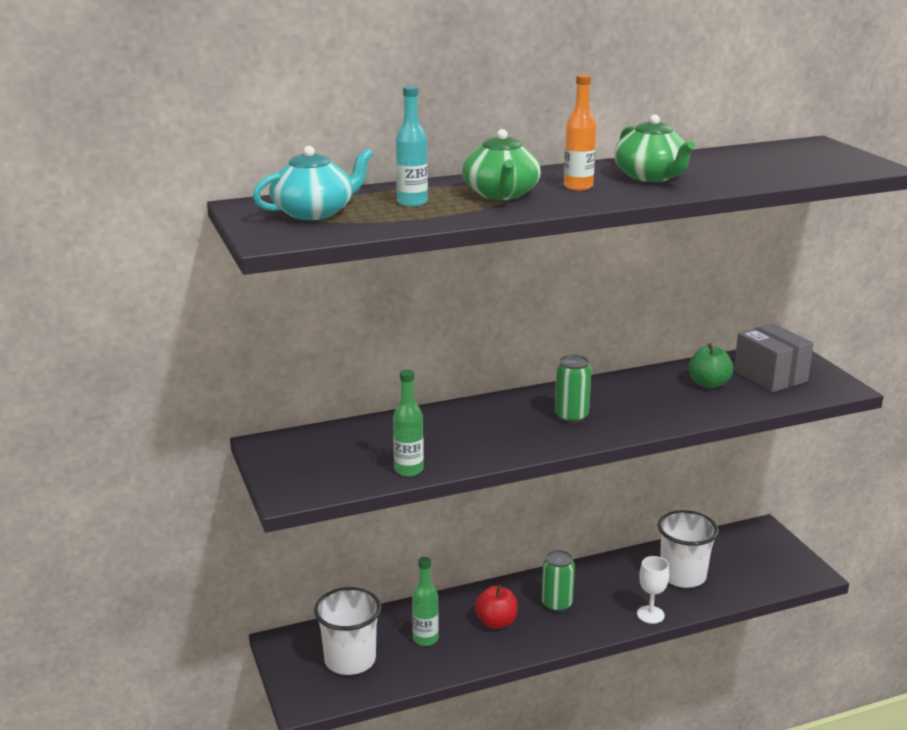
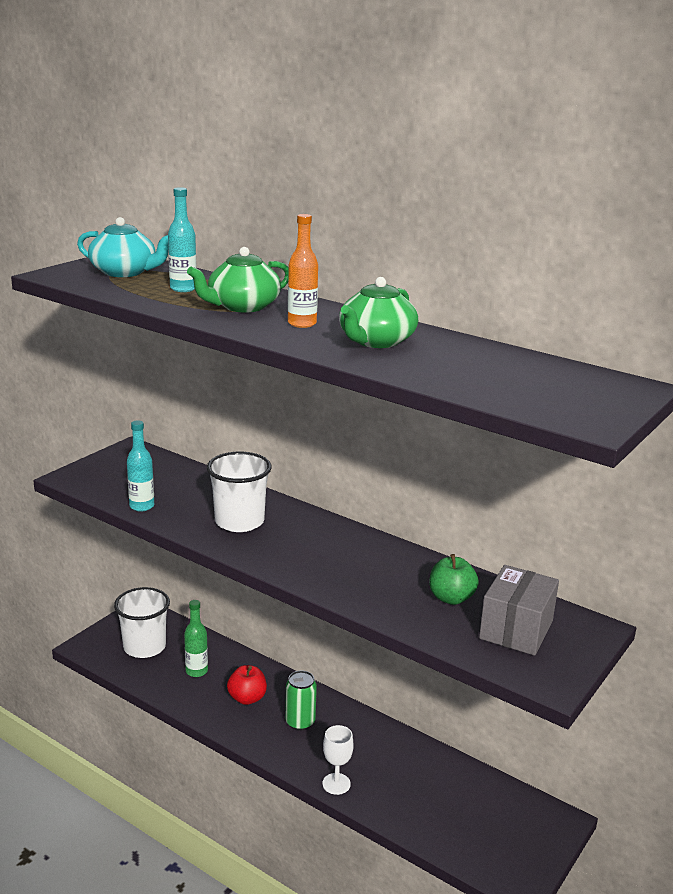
camera: 55 degrees right, 0 degrees up
(408, 470) = (142, 506): green bottle -> turquoise bottle
(571, 417) = (300, 546): green can -> none
(682, 576) = (417, 786): white cup -> white cup (239, 521)

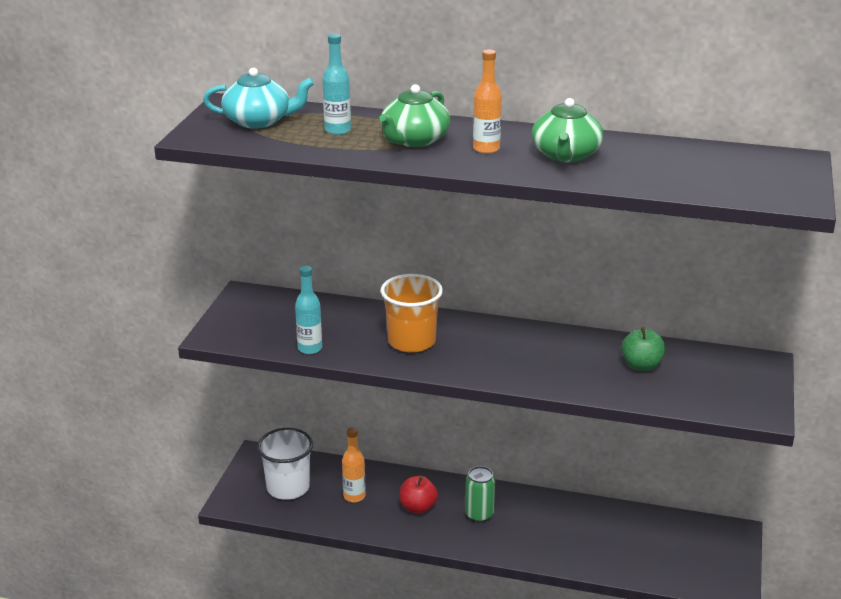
camera: 20 degrees left, 5 degrees up
(196, 671) = (354, 496): green bottle -> orange bottle
(239, 521) = (411, 341): white cup -> orange cup
(336, 784) = (544, 556): white goblet -> none
(516, 630) = (709, 379): grey box -> none

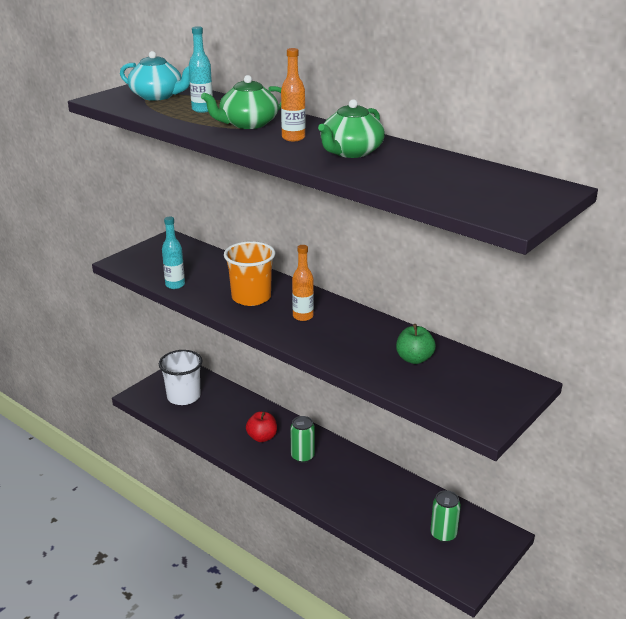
camera: 25 degrees right, 0 degrees up
(354, 496) = (223, 416): orange bottle -> orange bottle (303, 316)
(680, 550) = (443, 534): none -> green can

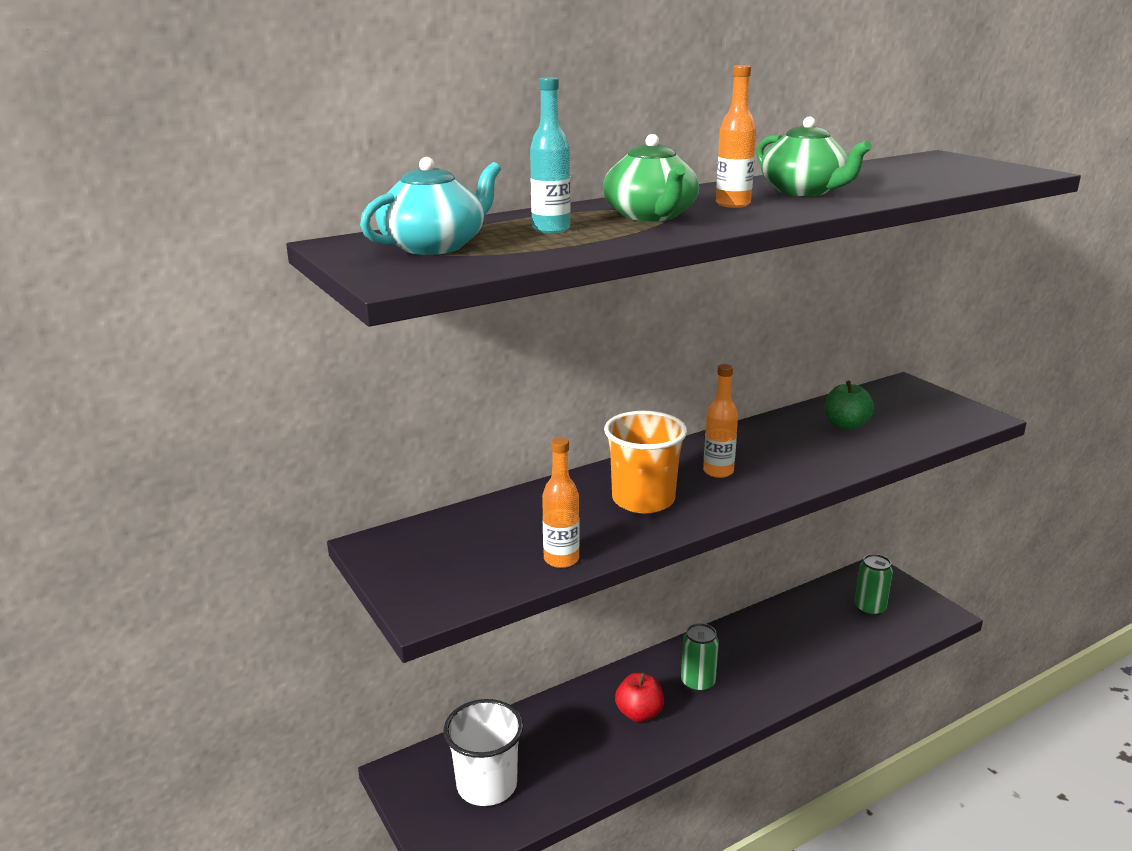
camera: 70 degrees left, 5 degrees down
(175, 285) = (561, 559): turquoise bottle -> orange bottle

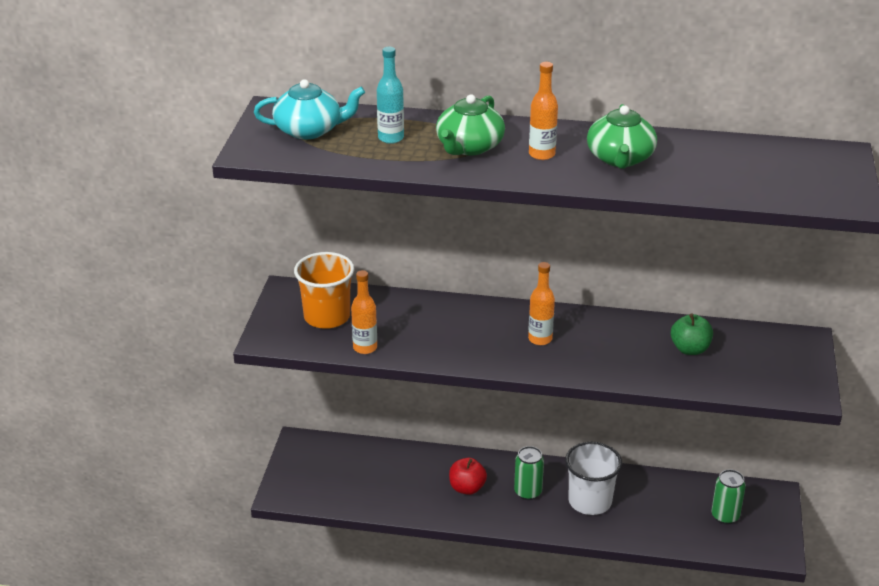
camera: 40 degrees right, 10 degrees up
(487, 785) = (335, 475): white cup -> white cup (590, 501)
(643, 500) = (464, 335): orange cup -> orange cup (327, 317)

